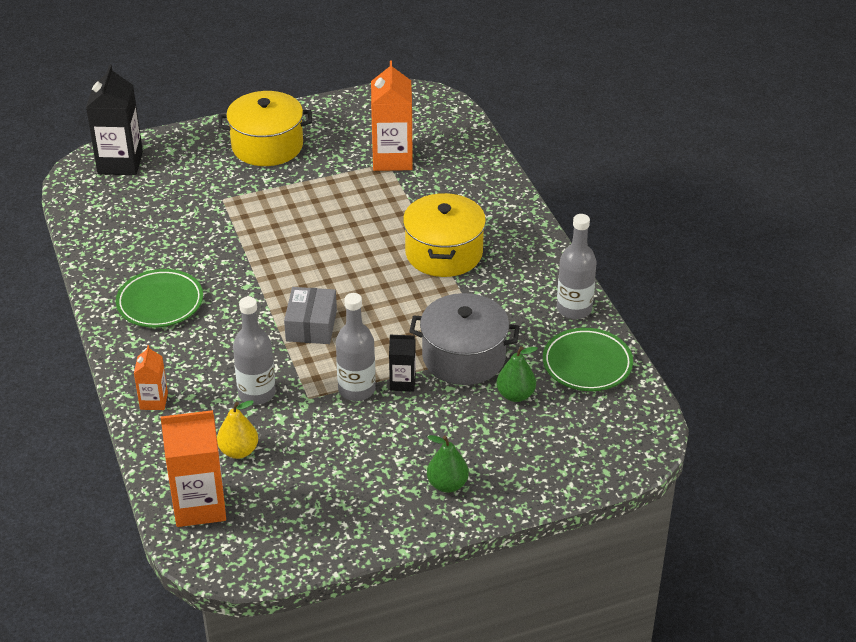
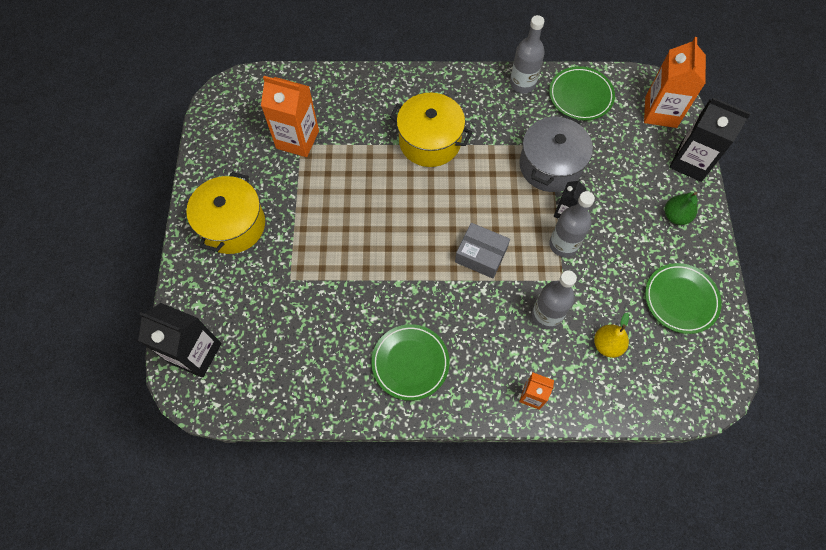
camera: 70 degrees left, 25 degrees up
(199, 505) = (659, 388): orange carton -> orange carton (660, 112)
(326, 507) = (680, 299): none -> green plate
(515, 395) = (599, 147): green pear -> none
(541, 487) = (690, 162): none -> black carton

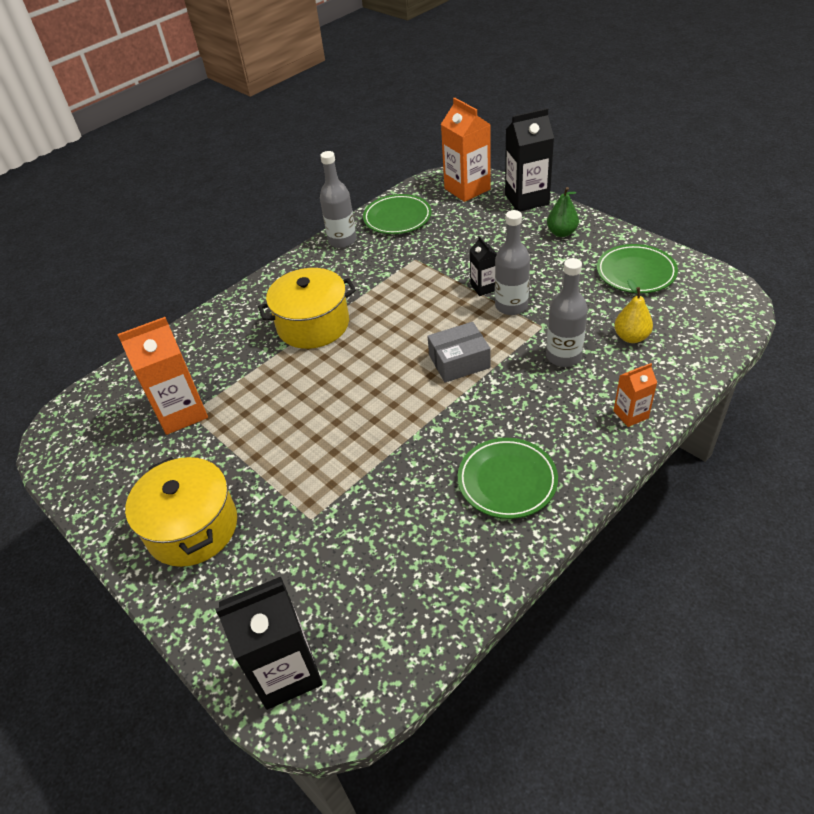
camera: 40 degrees left, 20 degrees down
(550, 165) = (433, 270): grey pot -> none

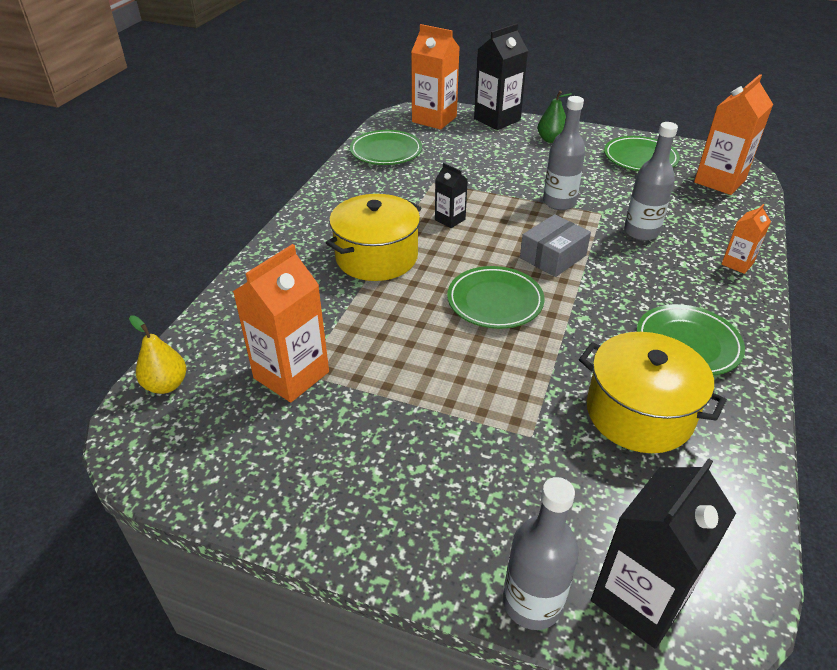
camera: 30 degrees left, 5 degrees down
(192, 527) = (404, 489): yellow pot -> yellow pot (639, 413)
(342, 240) = (344, 179): grey bottle -> grey bottle (532, 603)
(375, 392) = (495, 301): none -> green plate
(484, 287) = (520, 193): black carton -> black carton (450, 219)
(631, 337) = (682, 206): yellow pear -> yellow pear (166, 385)
(699, 317) = (719, 181): none -> orange carton

